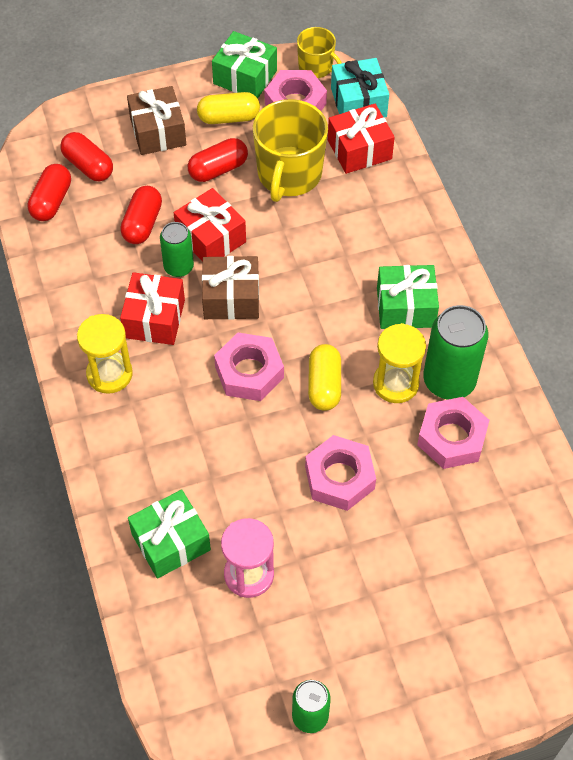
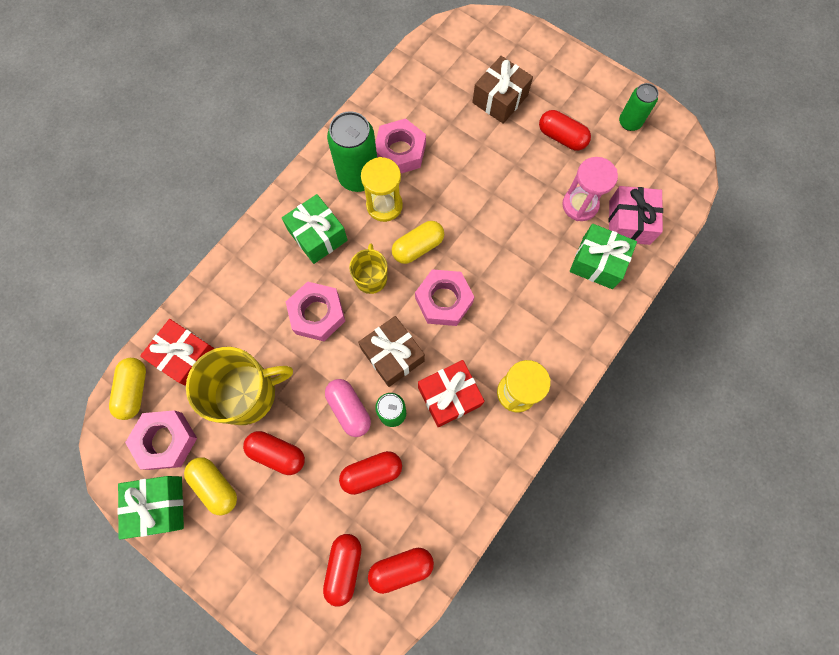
camera: 125 degrees left, 15 degrees up
(158, 132) = (268, 535): brown gift -> brown gift (500, 99)
(188, 611) = (629, 222): none -> pink gift
(211, 238) = (349, 409): red gift -> pink capsule
(316, 67) = (111, 452): yellow mug -> yellow mug (371, 278)
(339, 477) = (477, 196): pink nut -> pink nut (317, 314)
(347, 619) = (561, 137): none -> red capsule
(358, 102) = (134, 390): turquoise gift -> yellow capsule

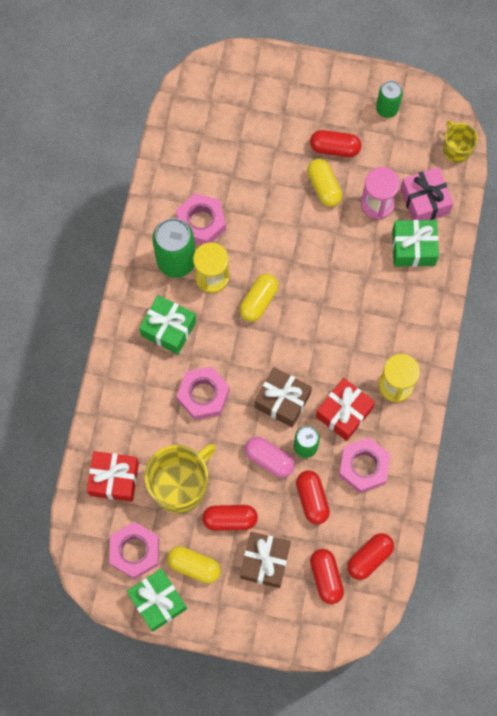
camera: 25 degrees left, 0 degrees up
(134, 390) = (86, 525): yellow capsule -> yellow capsule (324, 187)
(371, 278) = (232, 344): yellow mug -> yellow mug (456, 149)
(371, 473) = (312, 499): red capsule -> red capsule turned 60 degrees counterclockwise
(444, 300) = (302, 336): pink nut -> pink nut (363, 466)
(500, 99) = (265, 135): brown gift -> brown gift (265, 562)

